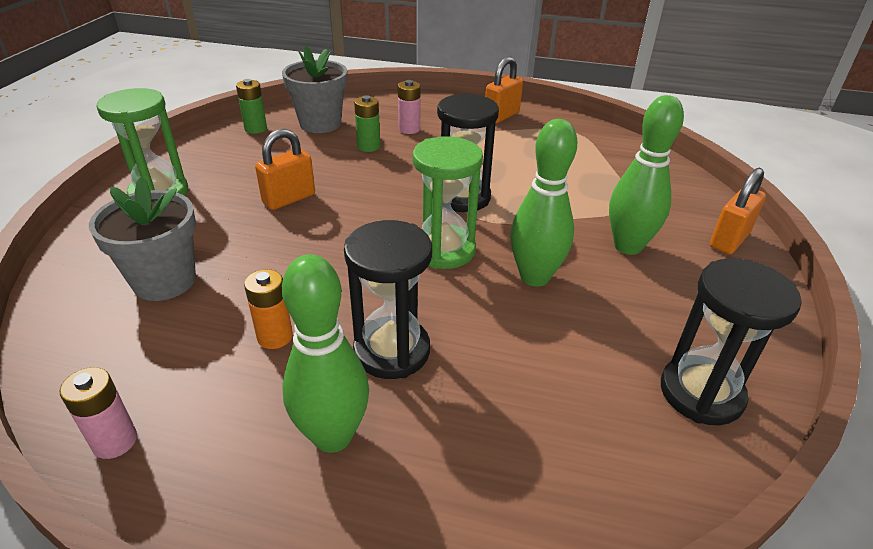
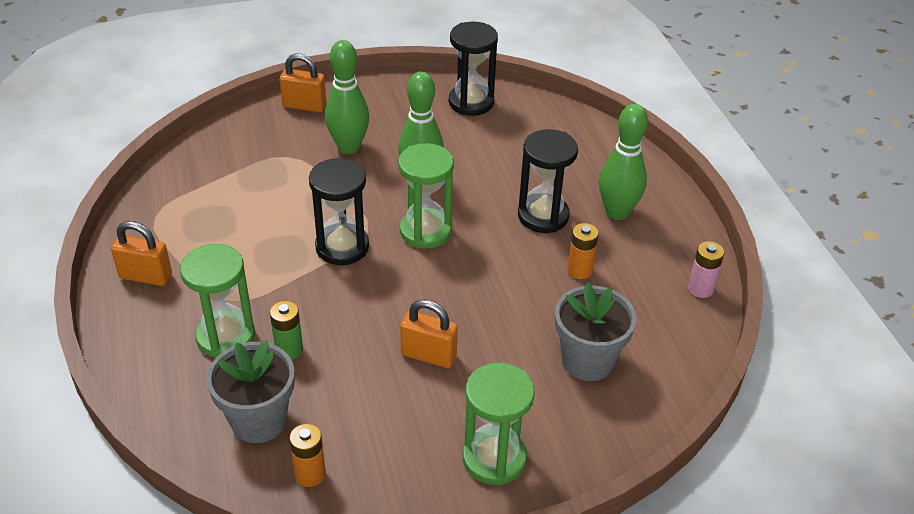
camera: 120 degrees left, 5 degrees up
(256, 129) = (310, 474): green battery -> orange battery
(409, 129) = (225, 336): pink battery -> green hourglass

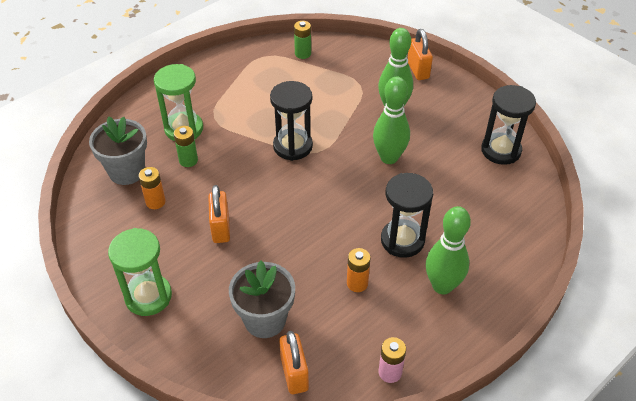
camera: 65 degrees right, 5 degrees up
(146, 276) = (211, 76): orange padlock -> orange padlock (294, 373)
(186, 181) = (303, 54): none -> green battery
(310, 474) = (97, 211): orange battery -> orange battery (155, 202)
(425, 231) = (337, 181): green hourglass -> none

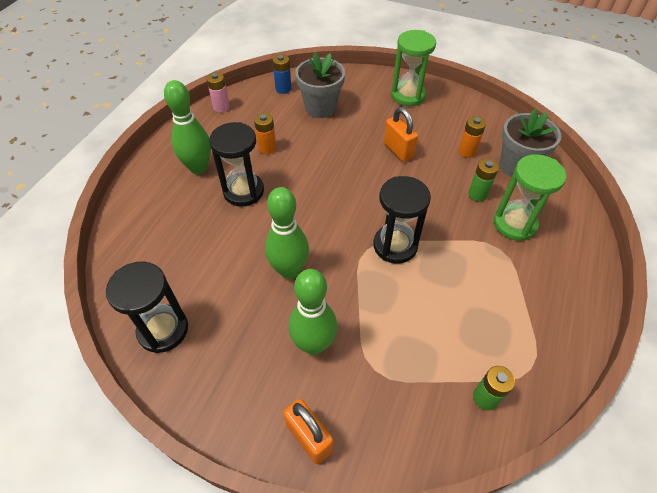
camera: 155 degrees right, 5 degrees up
(294, 373) = (283, 89): orange padlock -> blue battery

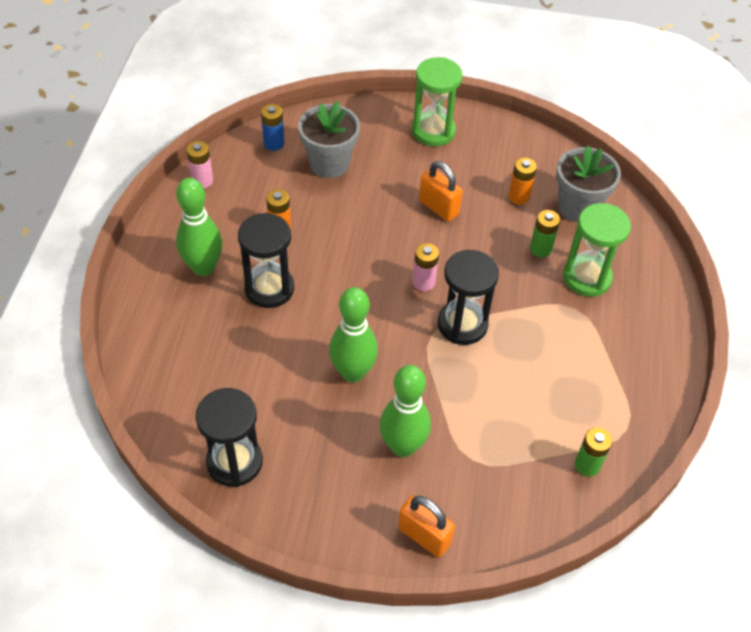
camera: 15 degrees left, 0 degrees up
(370, 206) = (423, 282): none -> pink battery

